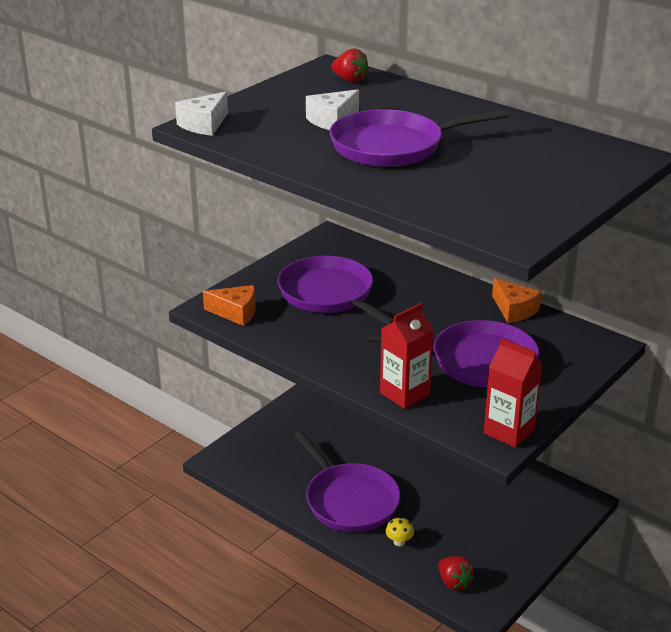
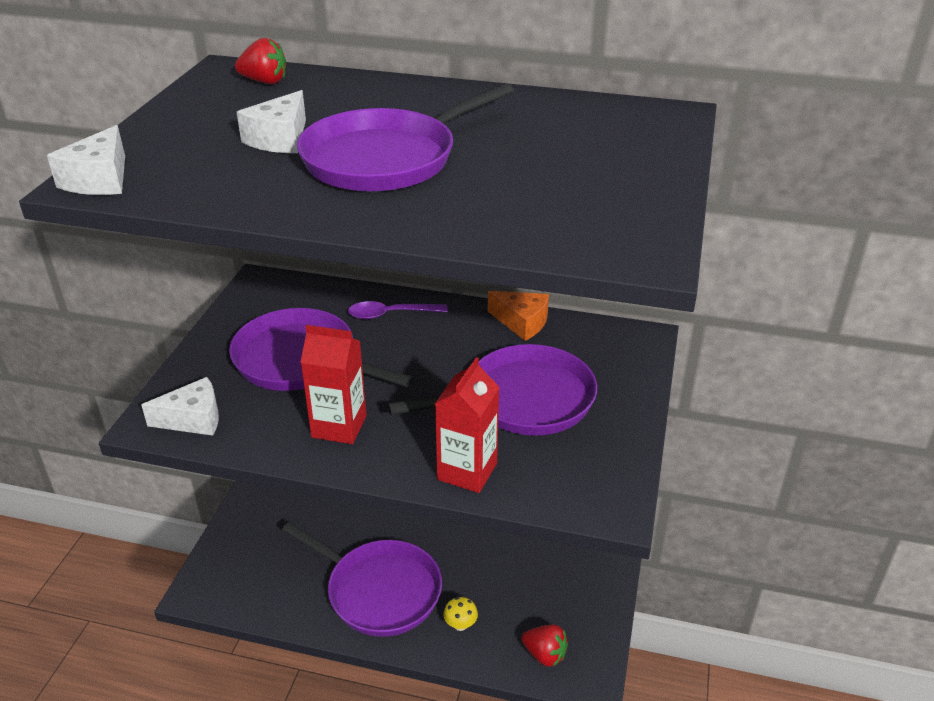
camera: 25 degrees left, 5 degrees up
(236, 313) = (193, 419): orange cheese -> white cheese
(414, 280) = (390, 314): none -> purple spoon
(509, 431) = (614, 484): red carton -> red carton (339, 426)

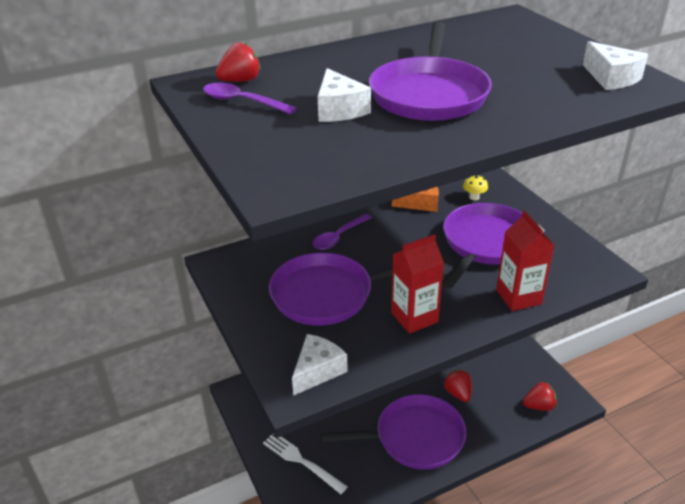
camera: 40 degrees left, 0 degrees up
(99, 180) = (280, 185): white cheese -> white cheese (611, 78)
(226, 100) = (242, 102): none -> purple spoon
(259, 538) = (301, 461): none -> white fork
(460, 625) = (480, 422): yellow mushroom -> yellow mushroom (474, 197)
(475, 580) = (458, 393): none -> red strawberry

